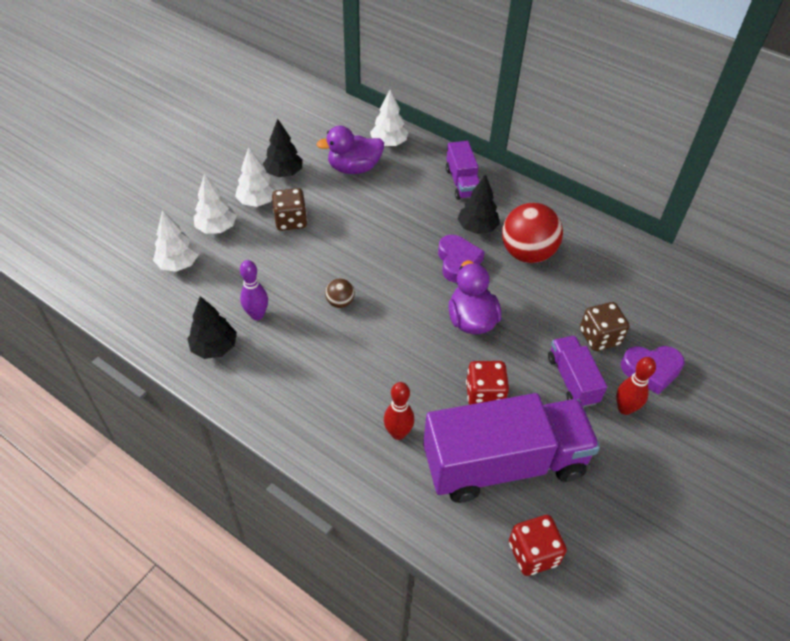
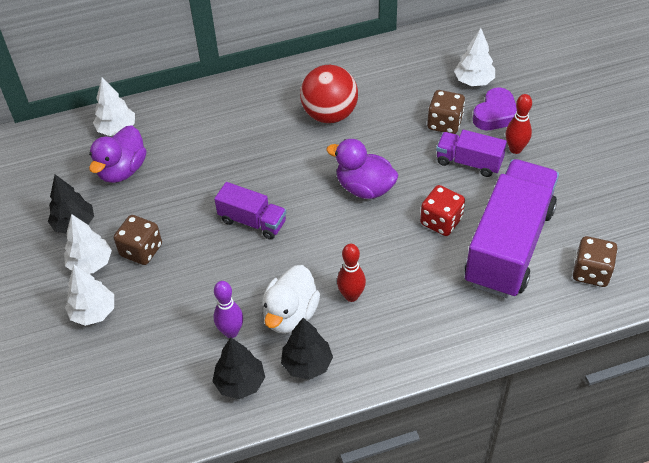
camera: 50 degrees left, 0 degrees up
(178, 264) = (111, 365): white tree -> white tree (474, 81)
(301, 343) = (291, 315): none -> white duck
(340, 302) = (270, 264): brown ball -> none
(398, 433) = (433, 296): red bowling pin -> red bowling pin (351, 296)
(458, 262) = (299, 162): purple heart -> none
(462, 182) = (215, 108): purple truck -> purple truck (252, 221)
(477, 228) = (274, 128): black tree -> black tree (307, 364)
(533, 553) = (591, 272): red dice -> brown dice

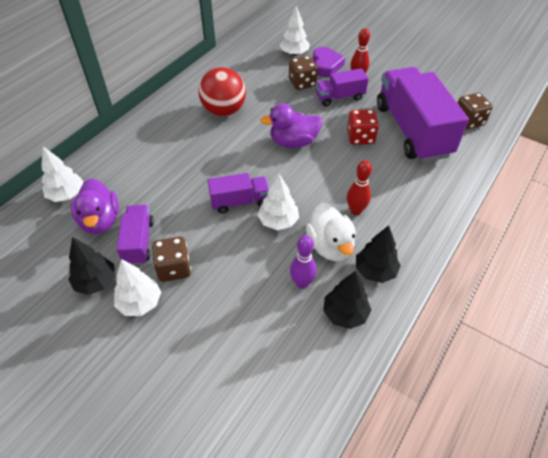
camera: 40 degrees left, 0 degrees up
(93, 312) = (179, 338): white tree -> white tree (278, 221)
(135, 209) = (139, 242): none -> purple truck

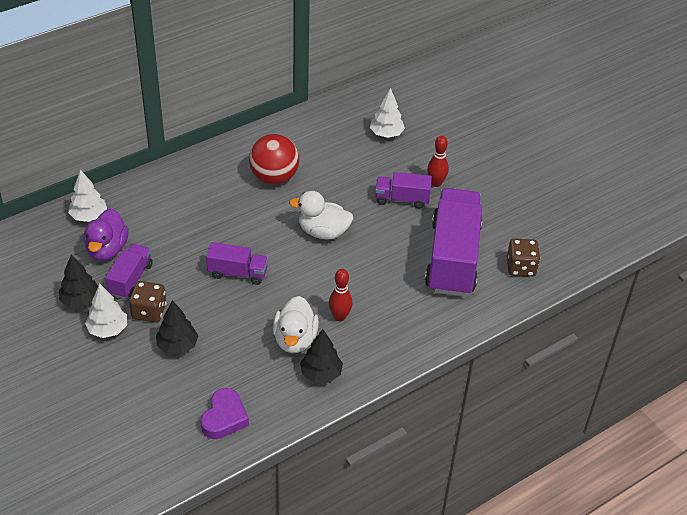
camera: 20 degrees right, 5 degrees down
(278, 221) = (262, 302): white tree -> none
(293, 142) = (323, 232): purple duck -> white duck
(302, 83) = (373, 171): brown dice -> none
(302, 283) = (250, 361): purple bowling pin -> none
(326, 65) = (412, 158): purple heart -> purple heart (224, 418)
(345, 313) = (271, 398): black tree -> black tree (177, 346)
(360, 137) = (393, 248): red dice -> none

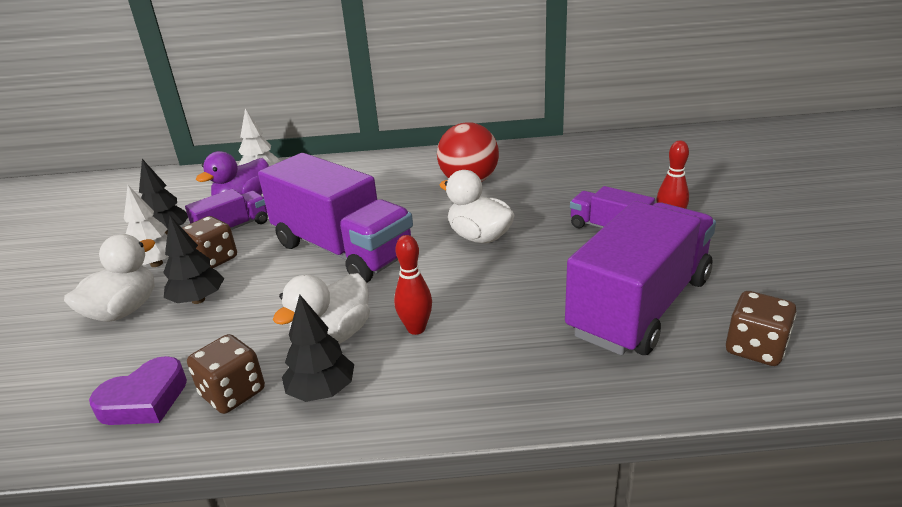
camera: 35 degrees right, 15 degrees down
(133, 372) = (124, 310): none -> white duck
(237, 273) = (342, 250): purple truck -> purple truck, size x2.03
(272, 394) = (233, 393): none -> brown dice
(386, 134) = (633, 171): white tree -> none

